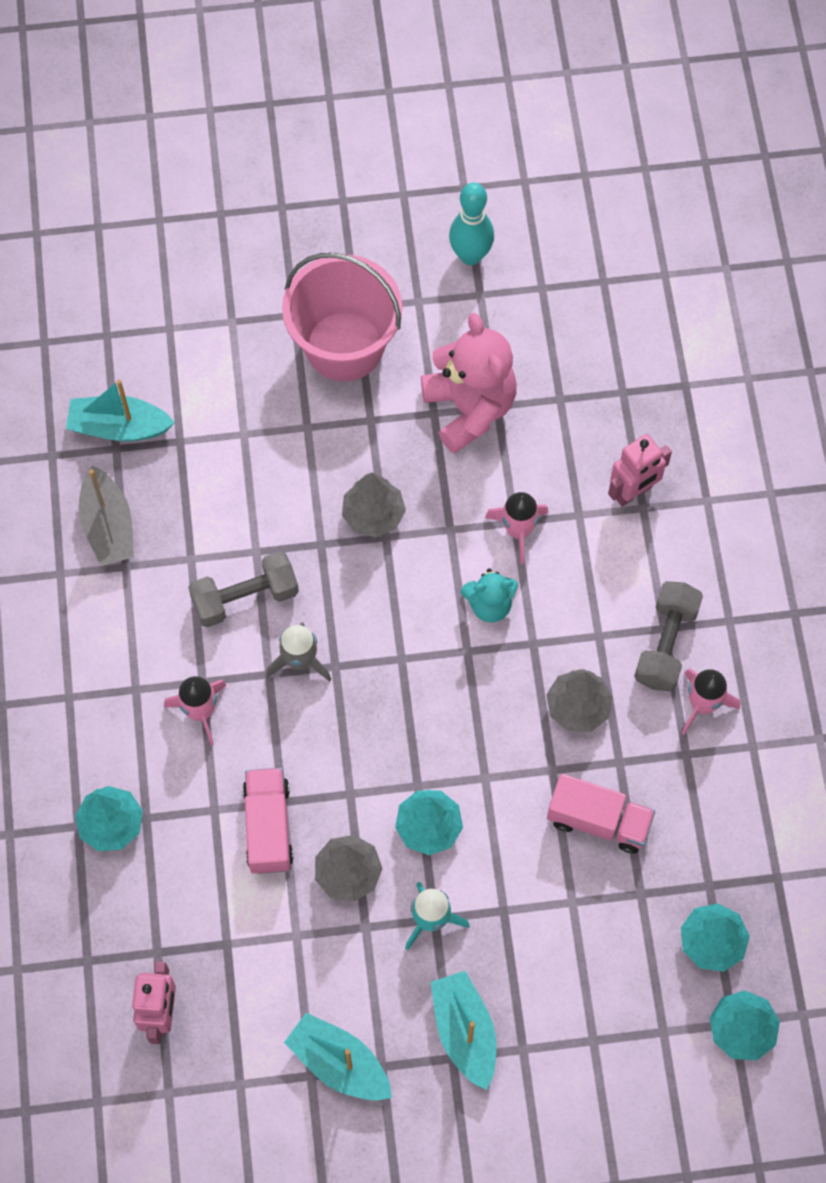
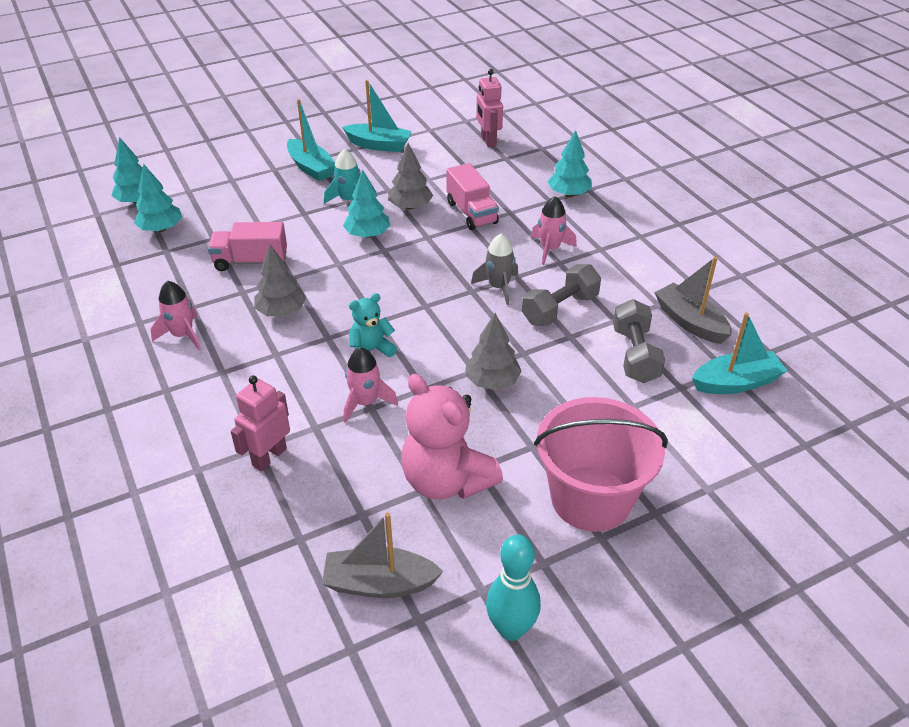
camera: 160 degrees right, 25 degrees down
(564, 327) = (379, 583): none -> grey boat
(666, 644) = (218, 362): grey dumbbell -> grey dumbbell (635, 355)

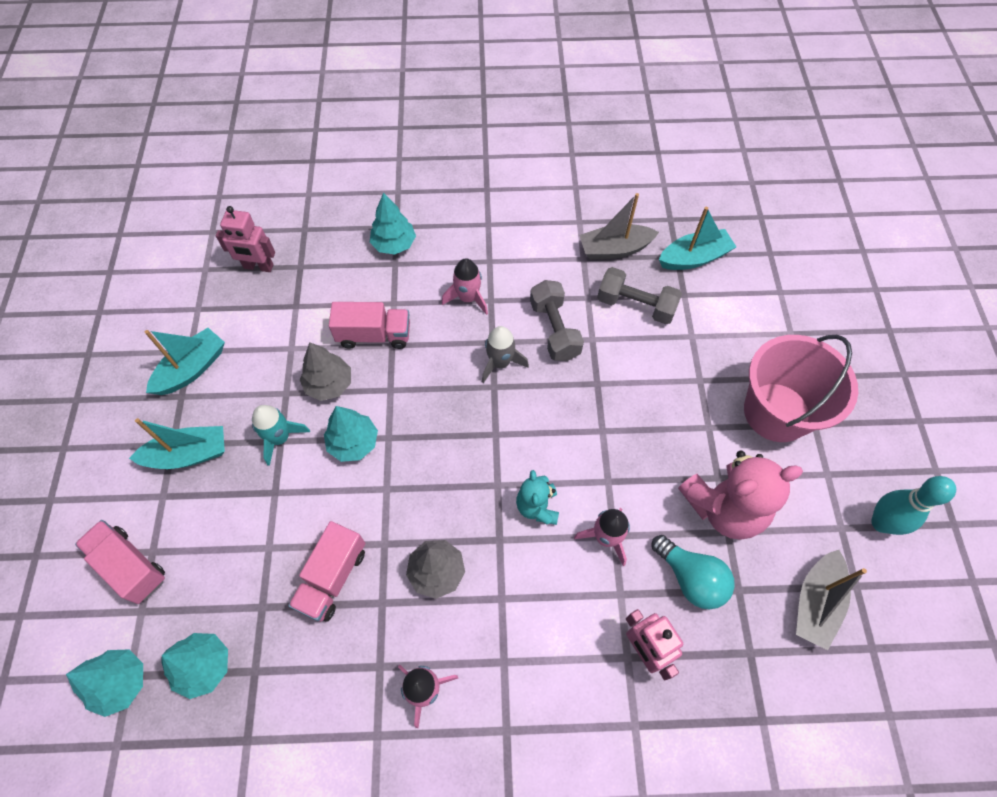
camera: 65 degrees left, 20 degrees up
(217, 175) = (130, 566): none -> pink truck
(355, 473) = (690, 578): none -> turquoise light bulb
(492, 381) = (622, 423): grey tree -> none
(736, 383) = (694, 258): turquoise boat -> turquoise boat turned 60 degrees clockwise

